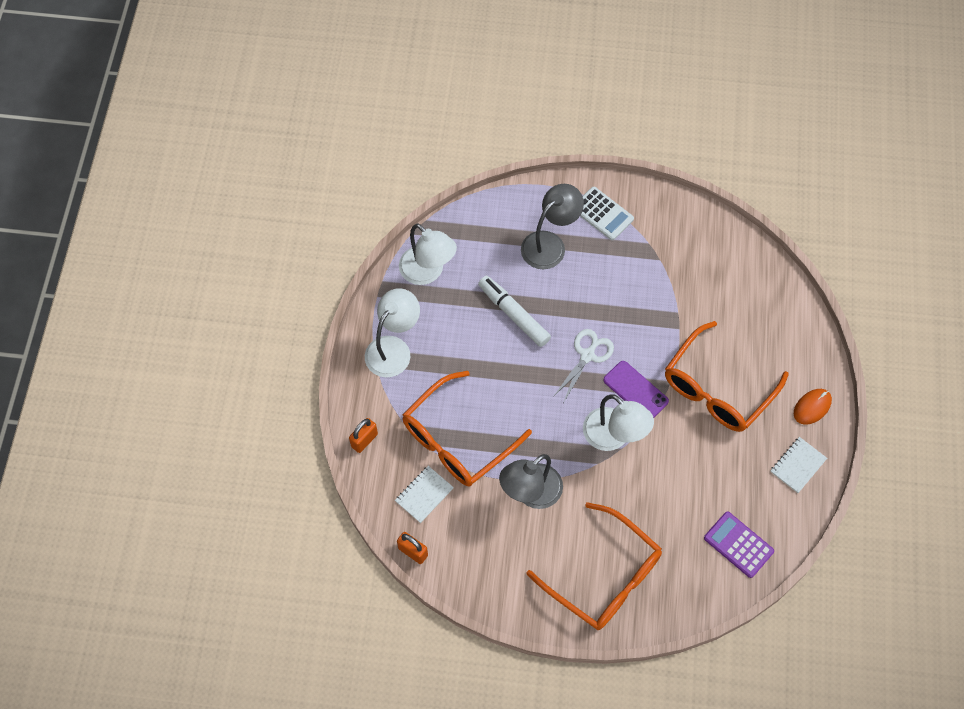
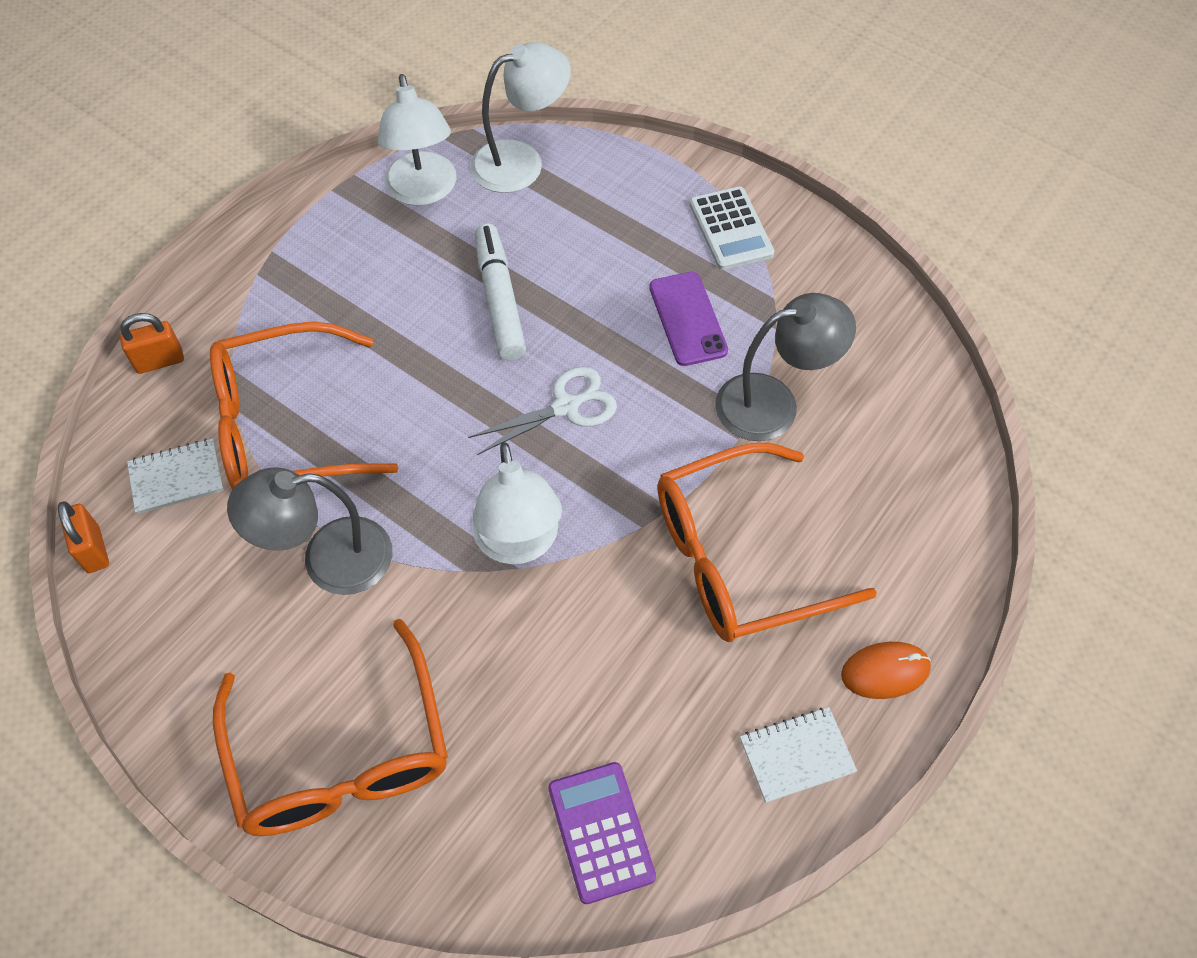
camera: 30 degrees right, 5 degrees down
(393, 348) = (298, 264): white lamp -> white lamp (521, 161)
(549, 244) = (623, 233): grey lamp -> grey lamp (773, 403)
(635, 390) = (603, 494): purple phone -> purple phone (687, 319)

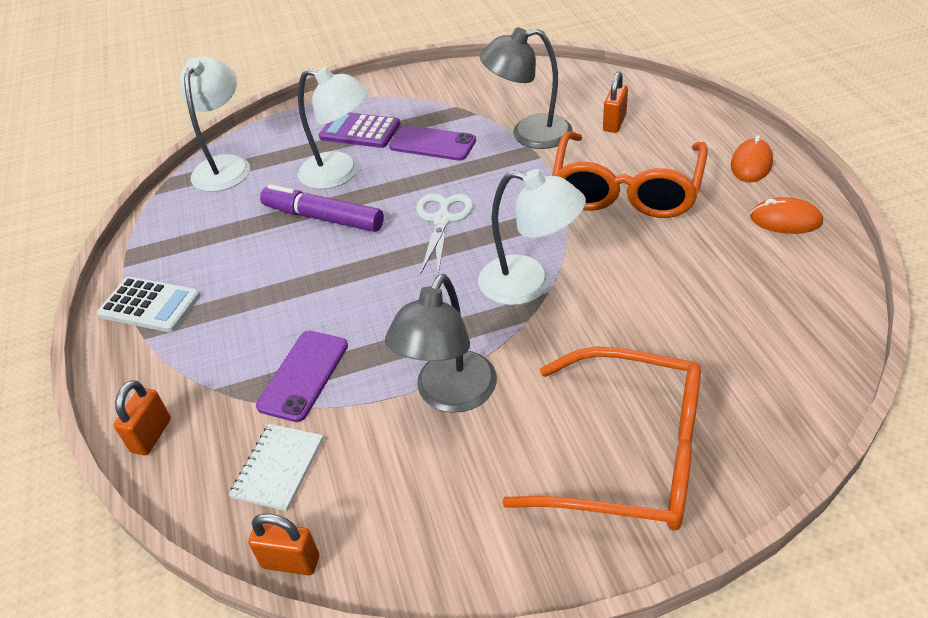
camera: 50 degrees left, 15 degrees down
(285, 426) = (303, 375): orange glasses -> purple phone
(423, 191) = (188, 220): white lamp -> white lamp (340, 173)
(500, 299) = (323, 217): white marker -> purple marker
(601, 832) = (787, 330): purple calculator -> purple calculator (360, 131)
(730, 229) = (387, 103): white calculator -> white calculator (150, 305)
(773, 403) = (529, 134): grey lamp -> grey lamp turned 120 degrees counterclockwise
(796, 755) = (785, 220): white notebook -> orange mouse
(862, 480) = (614, 123): none -> orange padlock

